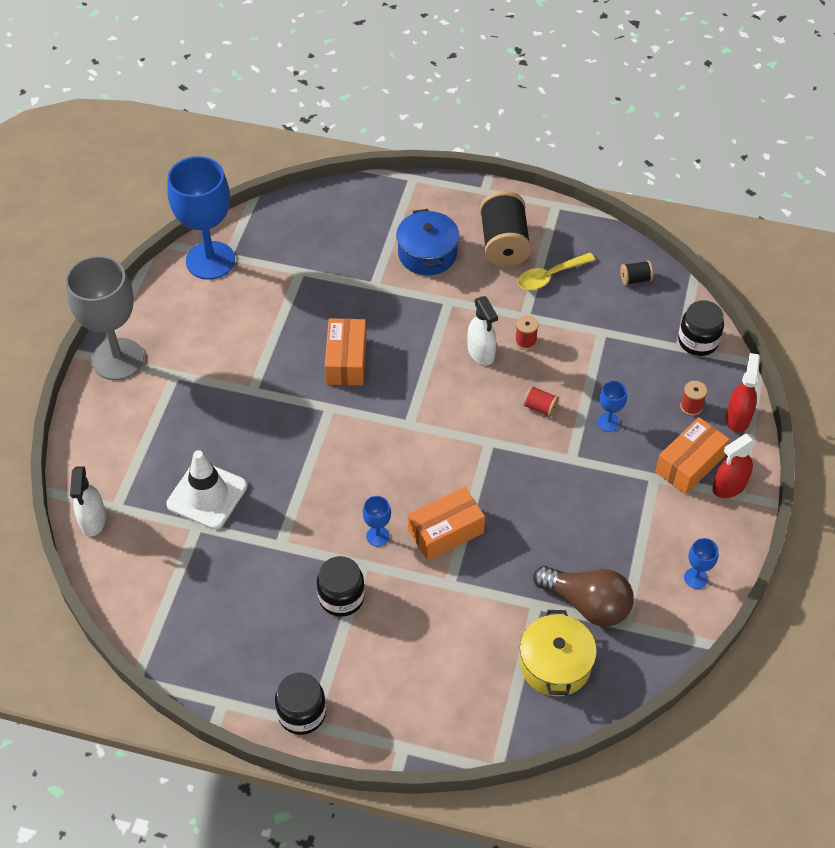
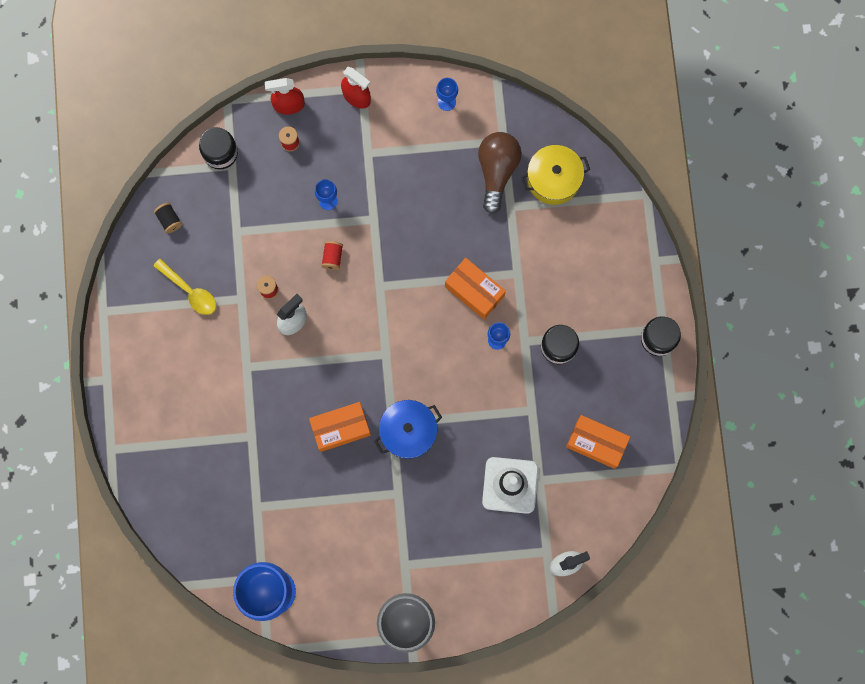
camera: 110 degrees left, 25 degrees up
(427, 254) = (199, 403): blue pot -> blue pot (408, 431)
(504, 244) = (166, 341): black spool -> none
(689, 464) = (346, 130): orange box -> orange box (596, 443)

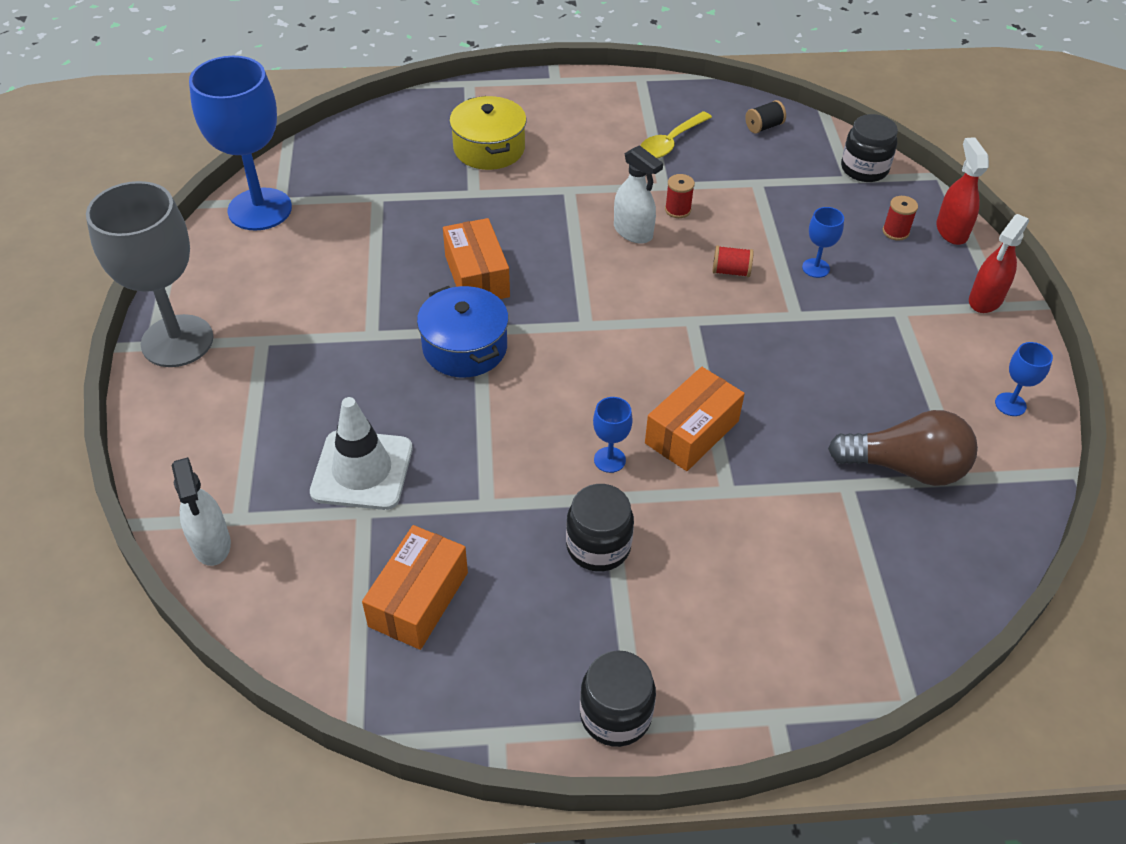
camera: 90 degrees right, 30 degrees down
(553, 179) = (909, 549): yellow pot -> yellow pot (489, 148)

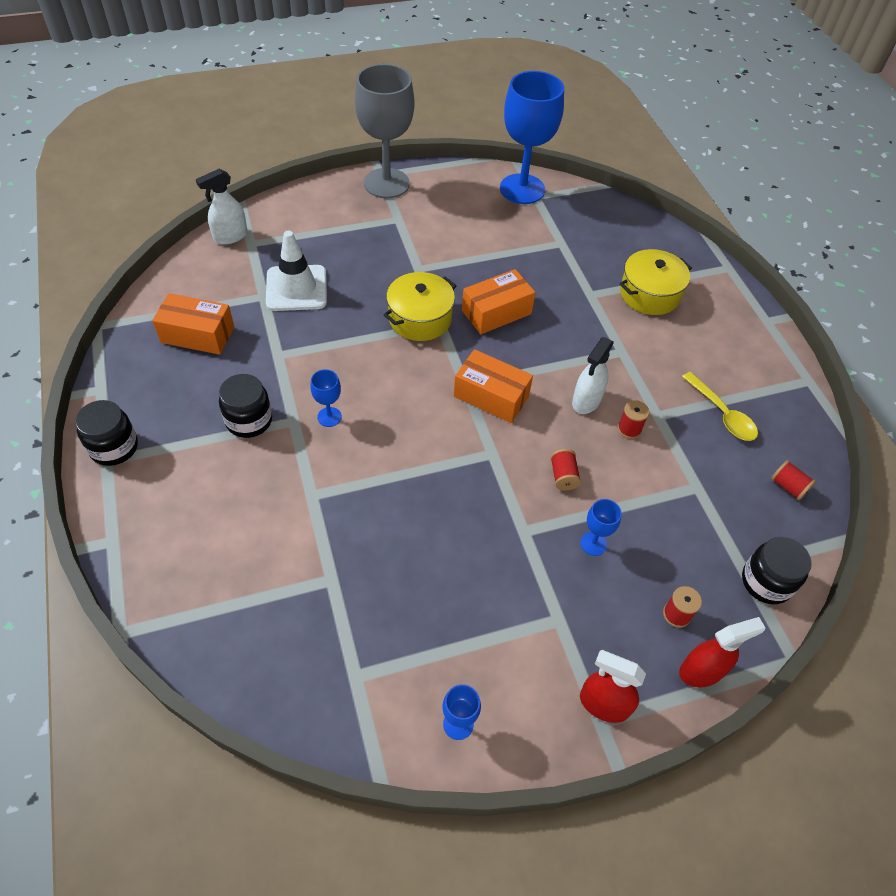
camera: 75 degrees right, 5 degrees up
(465, 347) = (420, 318): blue pot -> yellow pot
(670, 143) = (722, 414): yellow spoon -> yellow spoon turned 150 degrees counterclockwise
(692, 432) = (367, 465): orange box -> orange box (491, 396)
(764, 127) = (788, 486): black spool -> red spool
(906, 467) = (359, 627): brown light bulb -> none

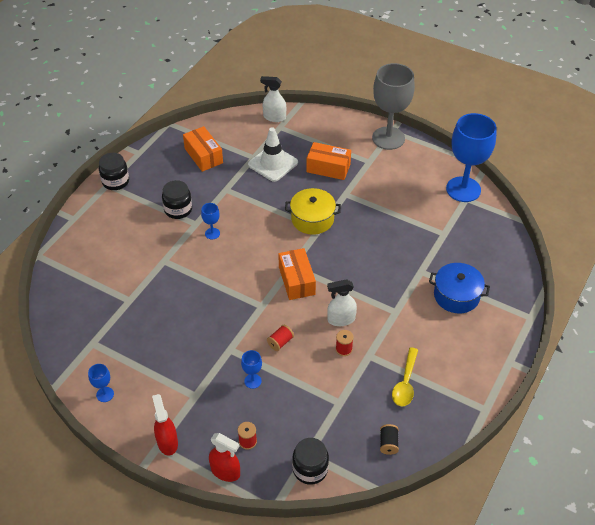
camera: 50 degrees right, 5 degrees down
(496, 312) = (355, 243): orange box -> orange box (328, 168)
(649, 294) = (456, 295): yellow pot -> blue pot
(788, 486) = (388, 443): red spool -> black spool

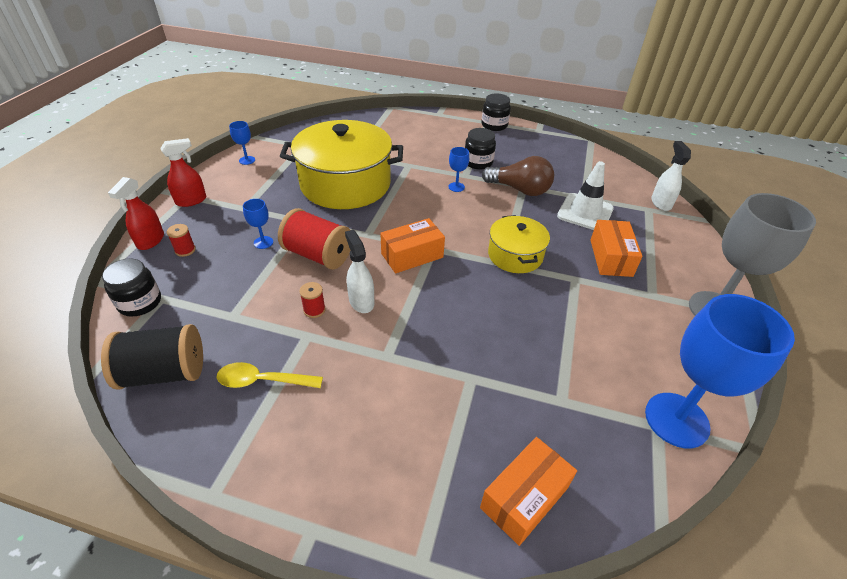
camera: 75 degrees right, 5 degrees down
(180, 313) = (345, 184): none -> yellow pot
(203, 156) = (562, 165): orange box -> orange box (524, 497)
(230, 193) = (520, 190): none -> brown light bulb
(280, 342) = (318, 255): red spool -> red spool, size x2.22
(388, 443) = (164, 373): black spool -> black spool, size x2.22
(456, 295) = (438, 431): blue pot -> none

